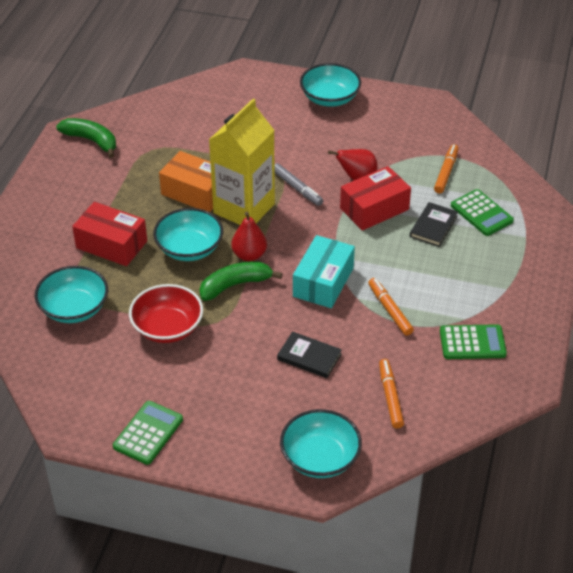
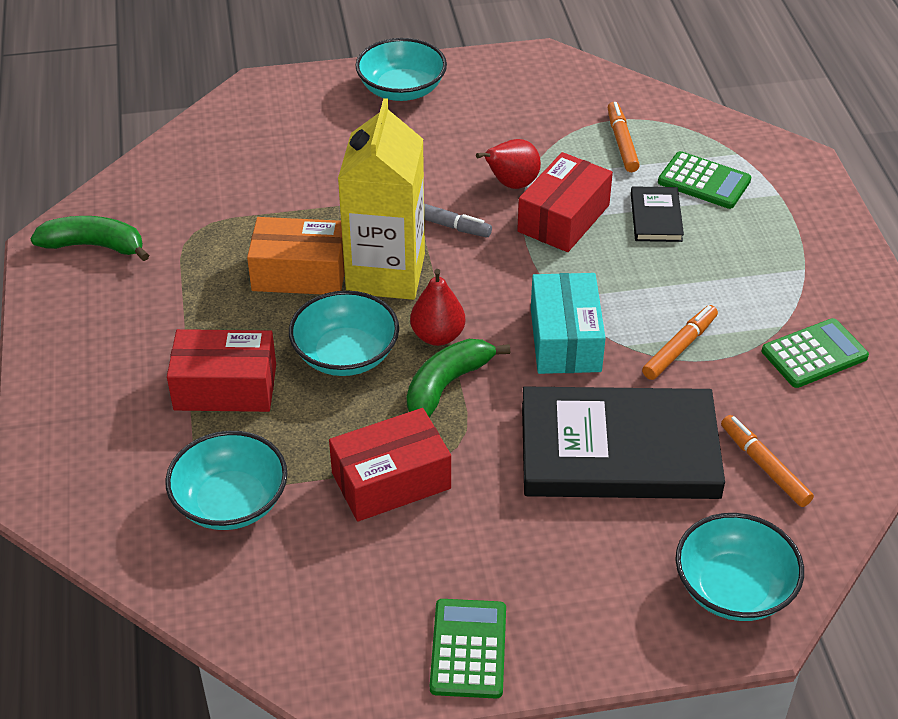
camera: 25 degrees left, 0 degrees up
(167, 327) = (391, 480): red bowl -> red box
(309, 357) = (619, 450): black book -> black book, size x2.26
(389, 310) = (679, 348): orange marker -> orange marker turned 90 degrees clockwise

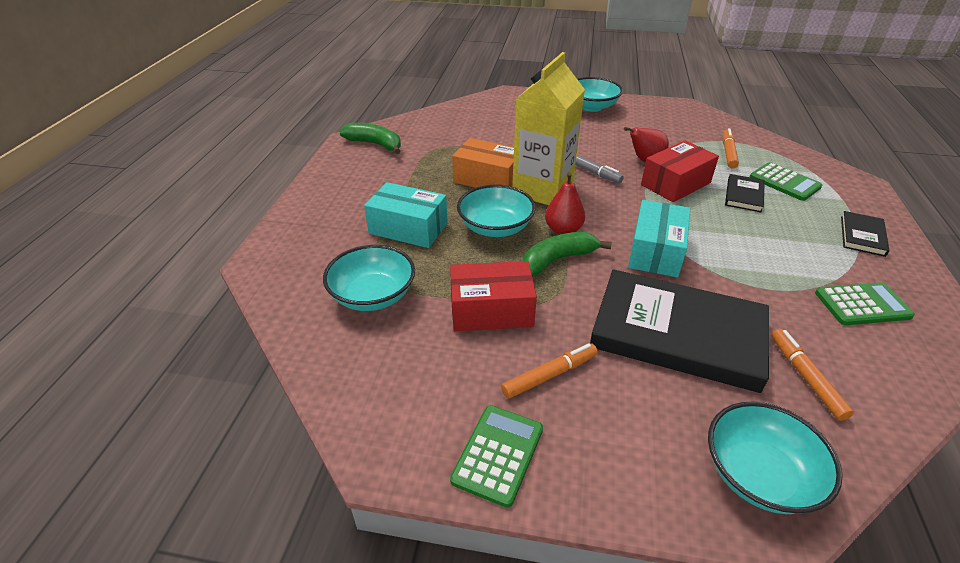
camera: 20 degrees right, 5 degrees down
(225, 387) = (408, 228): red box -> turquoise box
(679, 348) = (745, 275): orange marker -> orange marker (549, 375)
(807, 250) = (862, 236): none -> black book

